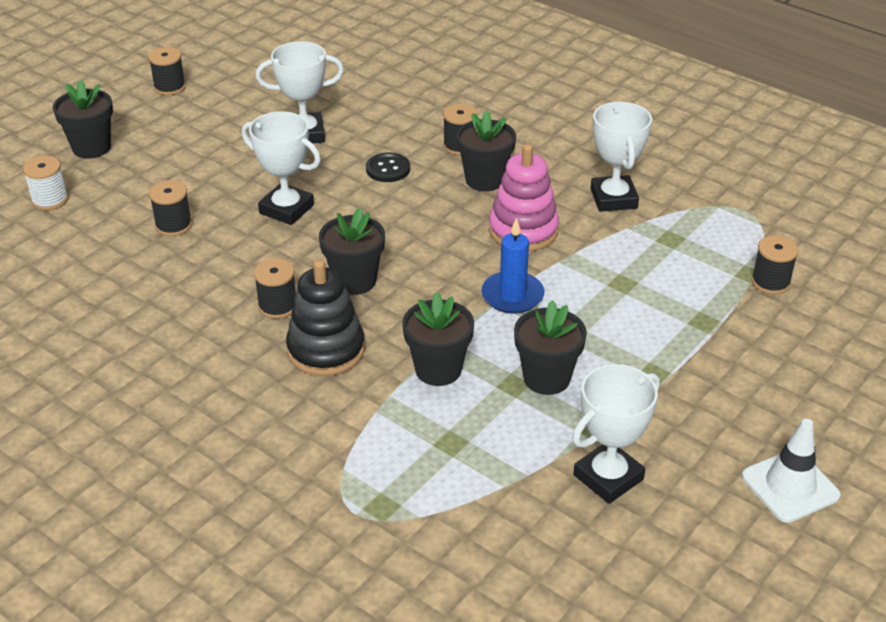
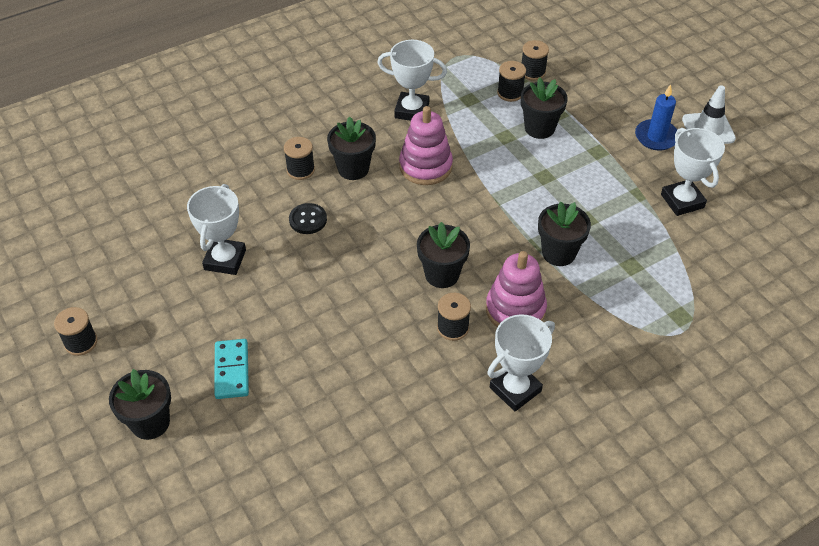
camera: 70 degrees left, 10 degrees up
(50, 200) = (221, 469): white spool -> none
(166, 175) = (232, 370): none -> turquoise domino
(173, 225) = (312, 377): black spool -> black spool (510, 93)
(286, 209) = (329, 295): white trophy -> white trophy (515, 389)
(326, 350) = (515, 310): black stacking toy -> pink stacking toy
(512, 295) = (496, 193): blue candle -> blue candle (656, 137)
(546, 378) = (586, 201): black flower pot -> black flower pot (539, 128)

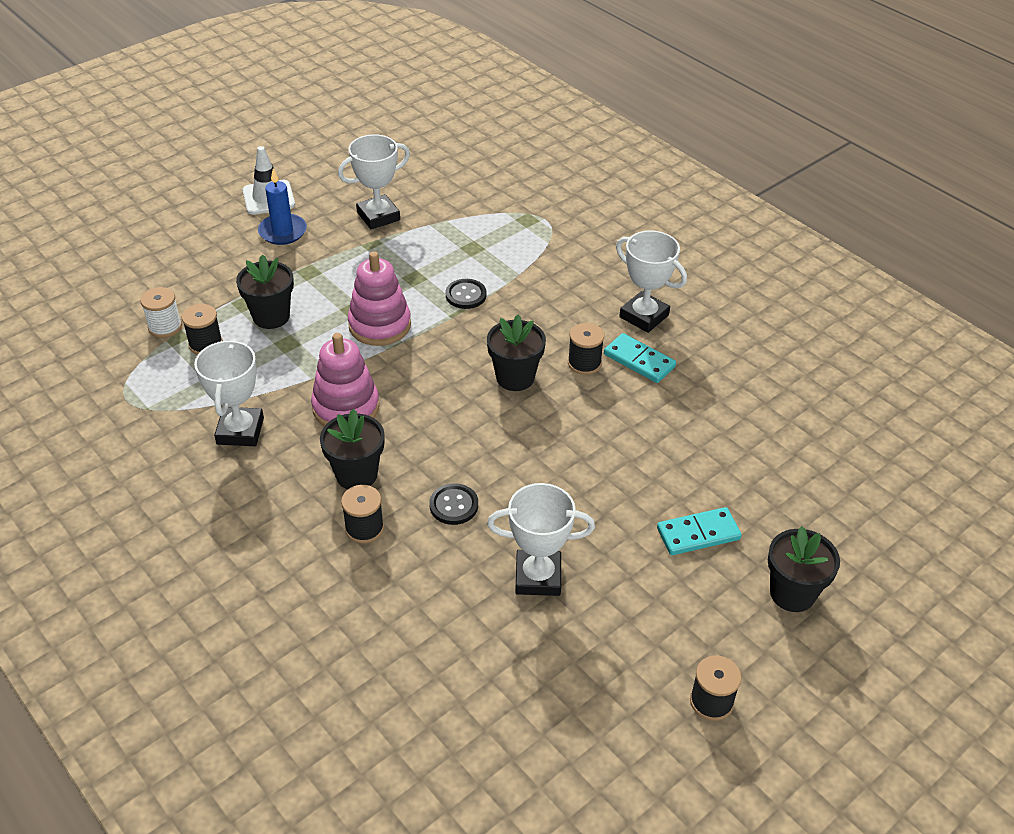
camera: 100 degrees left, 5 degrees down
(450, 371) = (639, 361): none -> turquoise domino
(515, 310) = (548, 321): pink stacking toy -> pink stacking toy (380, 325)
(532, 72) = (165, 327): black spool -> white spool
(558, 253) = (466, 295): black flower pot -> black button

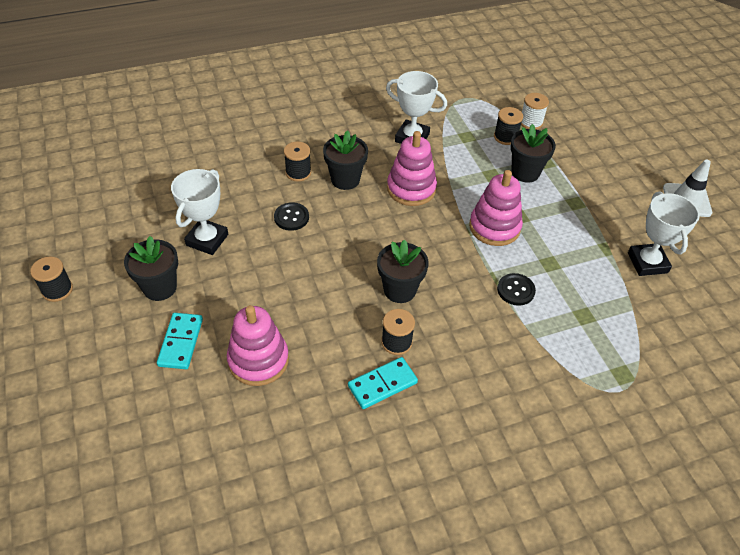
camera: 110 degrees right, 5 degrees up
(282, 231) = (634, 199): blue candle -> none
(644, 316) = (441, 415): white trophy -> none
(675, 459) = (258, 360): none -> pink stacking toy
(792, 593) = (92, 376): black flower pot -> black flower pot (160, 287)

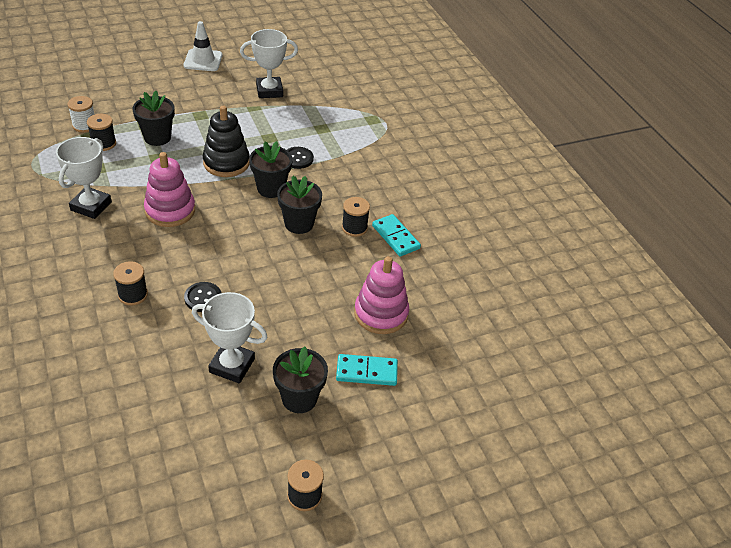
camera: 95 degrees left, 5 degrees down
(345, 179) = (150, 257): black flower pot -> black flower pot (271, 188)
(494, 227) = (226, 163): pink stacking toy -> black stacking toy

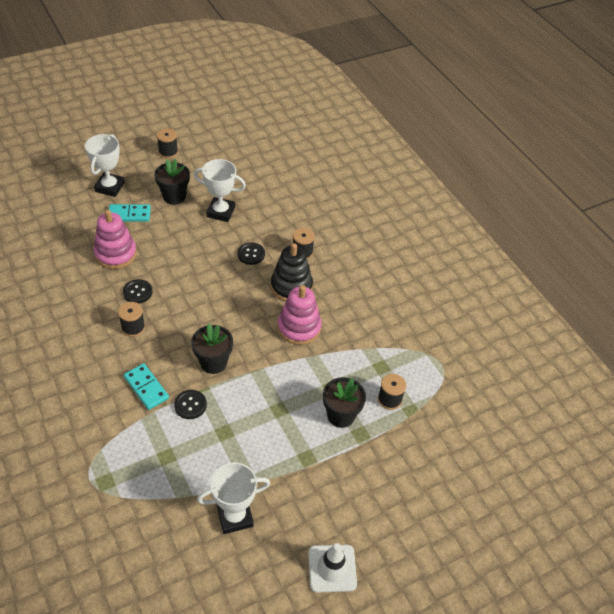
camera: 175 degrees right, 5 degrees up
(84, 125) = (420, 422): white spool -> none
(91, 206) = (367, 324): white trophy -> white trophy (110, 187)
(226, 163) = (262, 390): black stacking toy -> black stacking toy (291, 286)
(299, 224) = (184, 326): black flower pot -> none
(351, 264) = (137, 292): none -> black button
(395, 237) = (96, 321): turquoise domino -> turquoise domino (146, 387)

